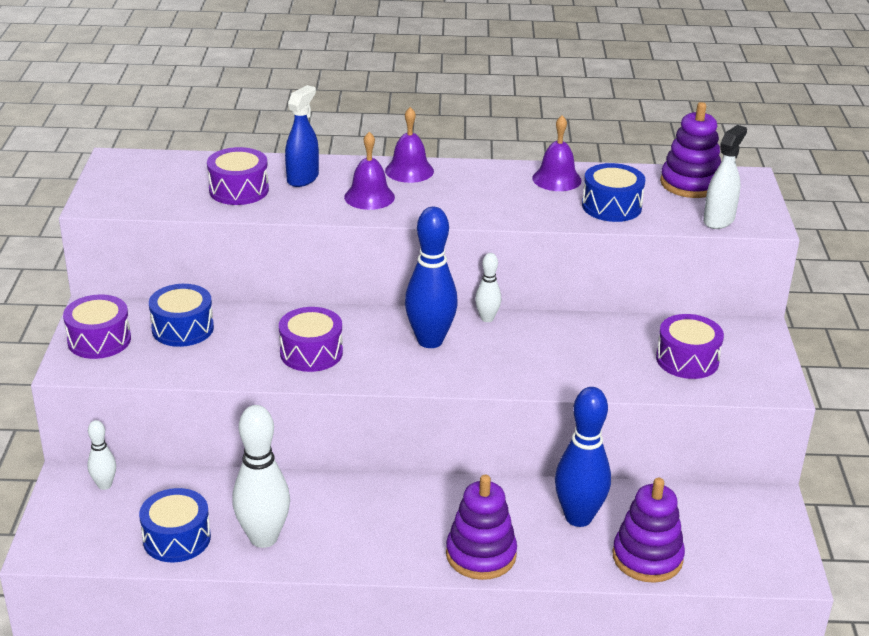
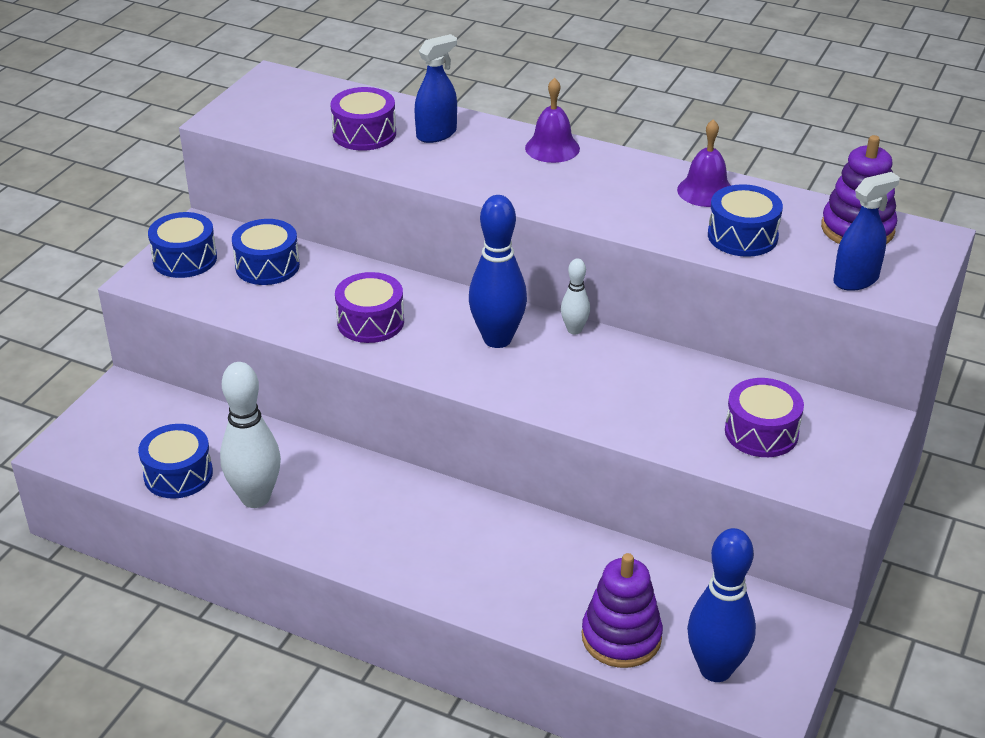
camera: 25 degrees right, 5 degrees up
(99, 340) = (185, 259): purple drum -> blue drum
(104, 485) = (148, 403): white bowling pin -> none
(369, 197) = (488, 168): purple bell -> none
(481, 555) = (450, 579): purple stacking toy -> none
(578, 517) = (578, 572): blue bowling pin -> blue bowling pin (715, 669)
(719, 220) = (856, 280): white spray bottle -> blue spray bottle

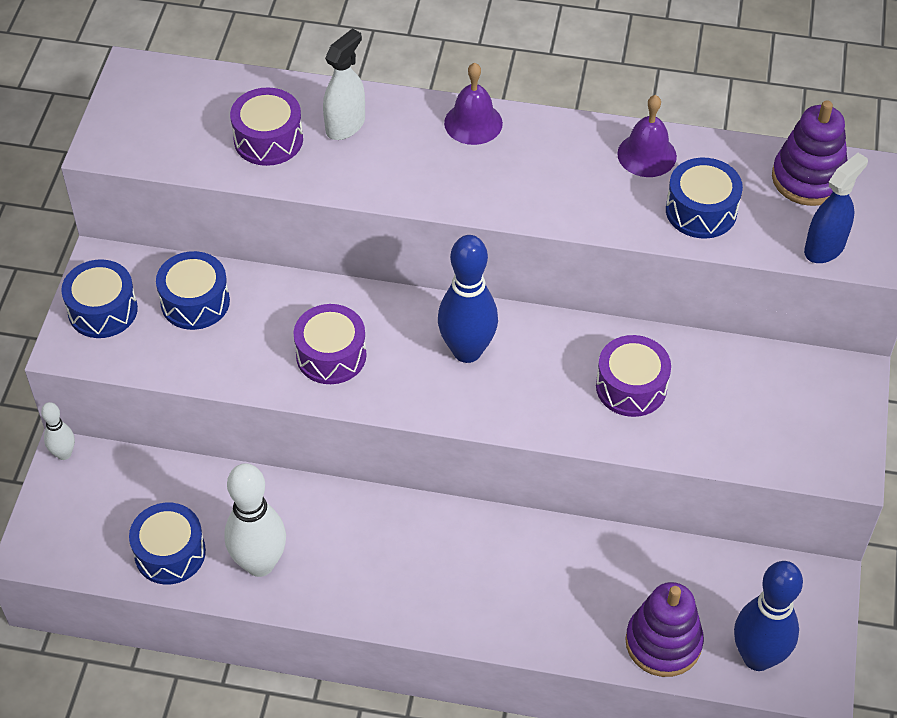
camera: 15 degrees left, 15 degrees up
(436, 134) = (345, 125): blue spray bottle -> white spray bottle
(574, 330) = (539, 322): white bowling pin -> white bowling pin (64, 454)
(761, 432) = (755, 414): purple drum -> purple drum (631, 387)

